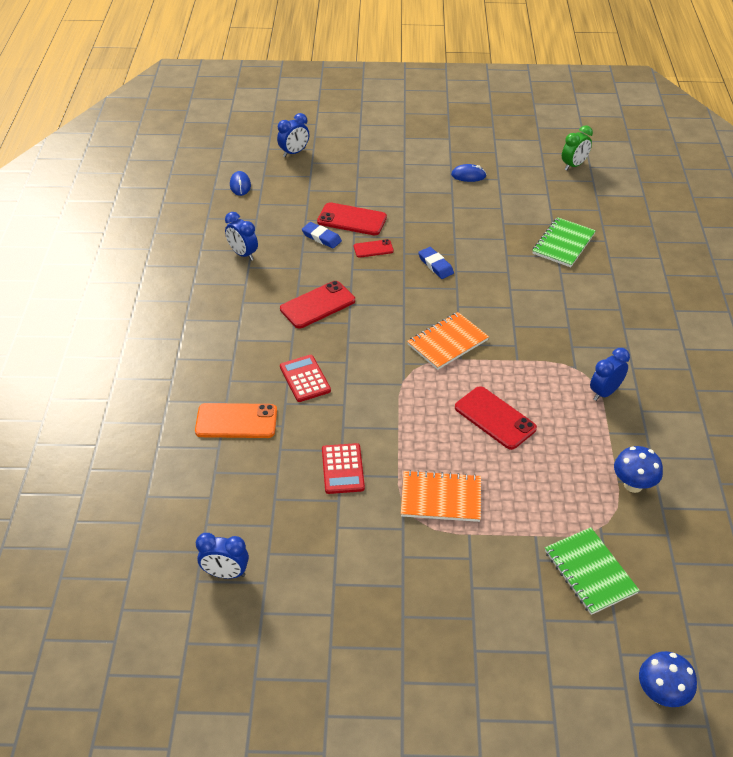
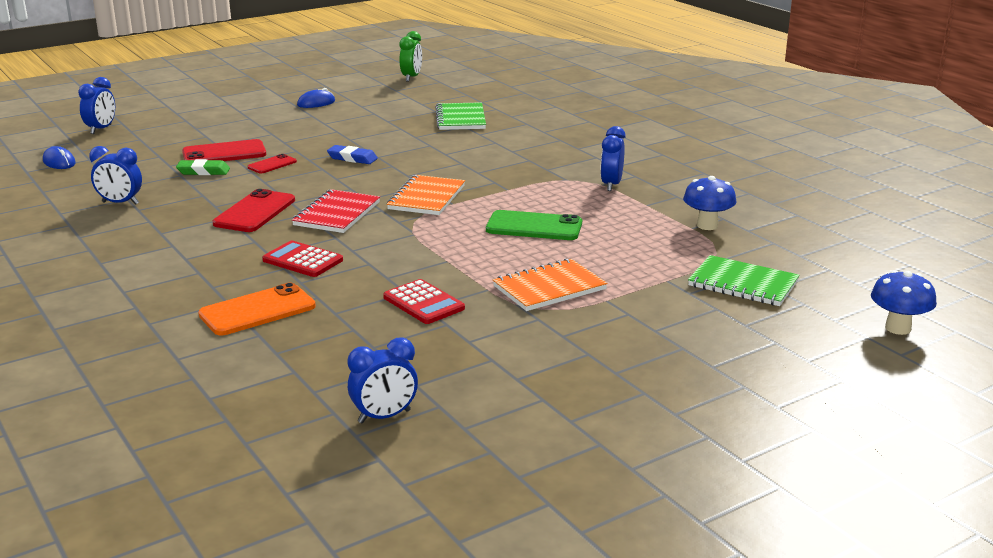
camera: 35 degrees left, 20 degrees down
(321, 237) = (203, 171): blue eraser -> green eraser
(369, 333) = (337, 214): none -> red notebook
(495, 418) = (534, 227): red phone -> green phone

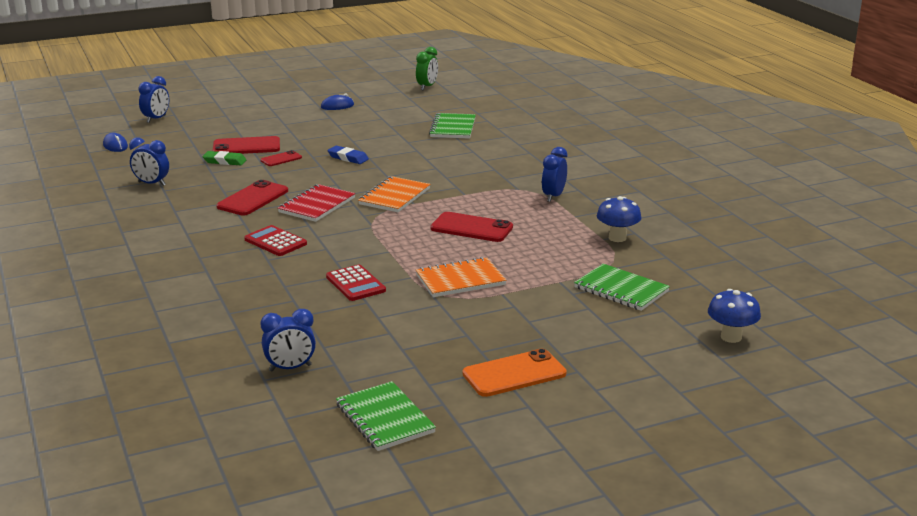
camera: 10 degrees right, 0 degrees up
(257, 311) = (226, 279): orange phone -> orange phone (514, 374)
(534, 227) = (471, 228): green phone -> red phone
(535, 471) = (384, 418): none -> green notebook

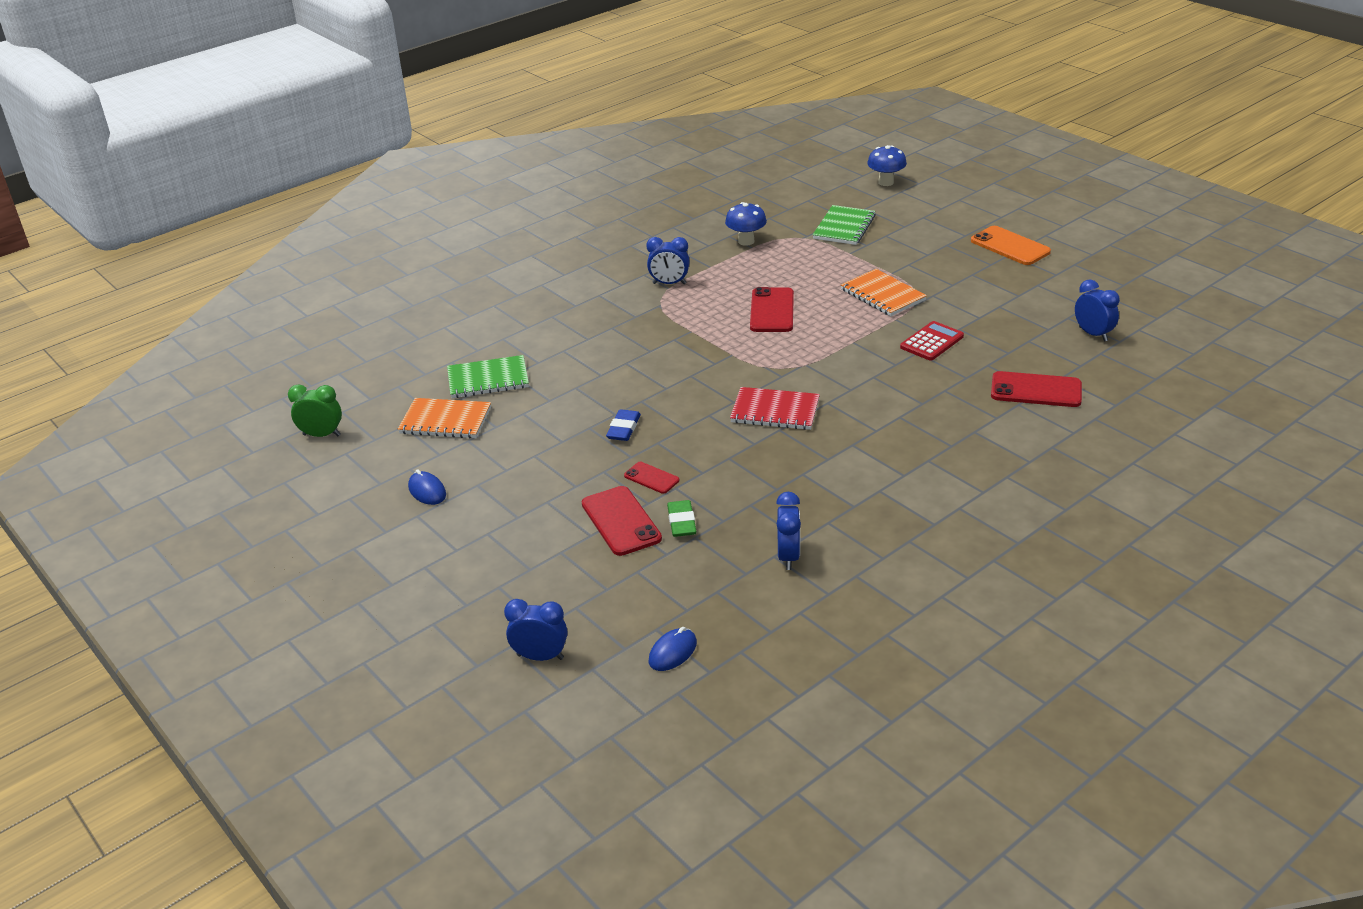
camera: 105 degrees left, 10 degrees up
(253, 199) = (785, 459): red phone -> red phone (1036, 390)
(275, 242) = (881, 410): red calculator -> none
(384, 418) = (1115, 280): green notebook -> none
(394, 196) = (722, 369): orange notebook -> orange notebook (445, 421)

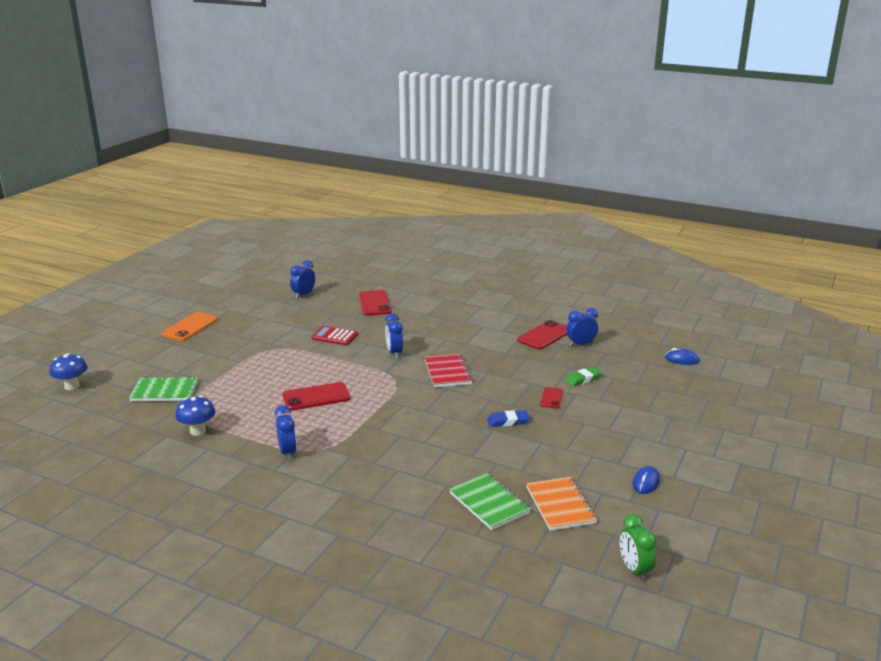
camera: 115 degrees left, 10 degrees down
(540, 657) = (729, 394): blue clock -> blue clock (394, 353)
(621, 521) = (601, 398): red phone -> red phone (544, 336)
(882, 295) = (276, 360): orange notebook -> none

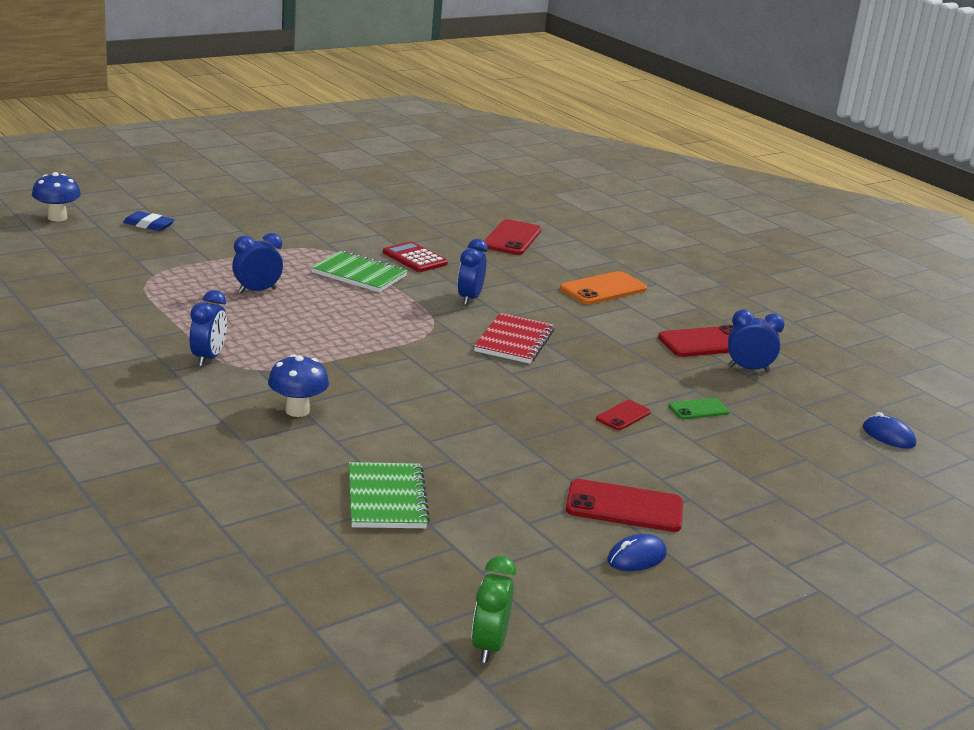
camera: 25 degrees right, 0 degrees up
(164, 391) = (147, 253): green notebook -> green notebook (359, 274)
(190, 327) = (253, 198): orange phone -> orange phone (603, 289)
(198, 431) = (135, 303): blue mushroom -> blue mushroom (297, 411)
(303, 295) = (431, 203): blue clock -> blue clock (257, 291)
(316, 397) = (312, 314): red phone -> red phone (624, 507)
(508, 421) = (527, 421): blue eraser -> blue eraser (148, 225)
(560, 505) = (479, 537): orange notebook -> none
(583, 379) = (698, 409): green eraser -> green phone

